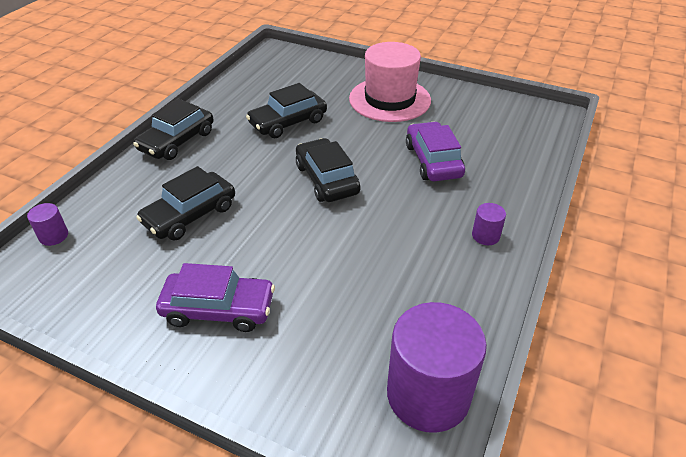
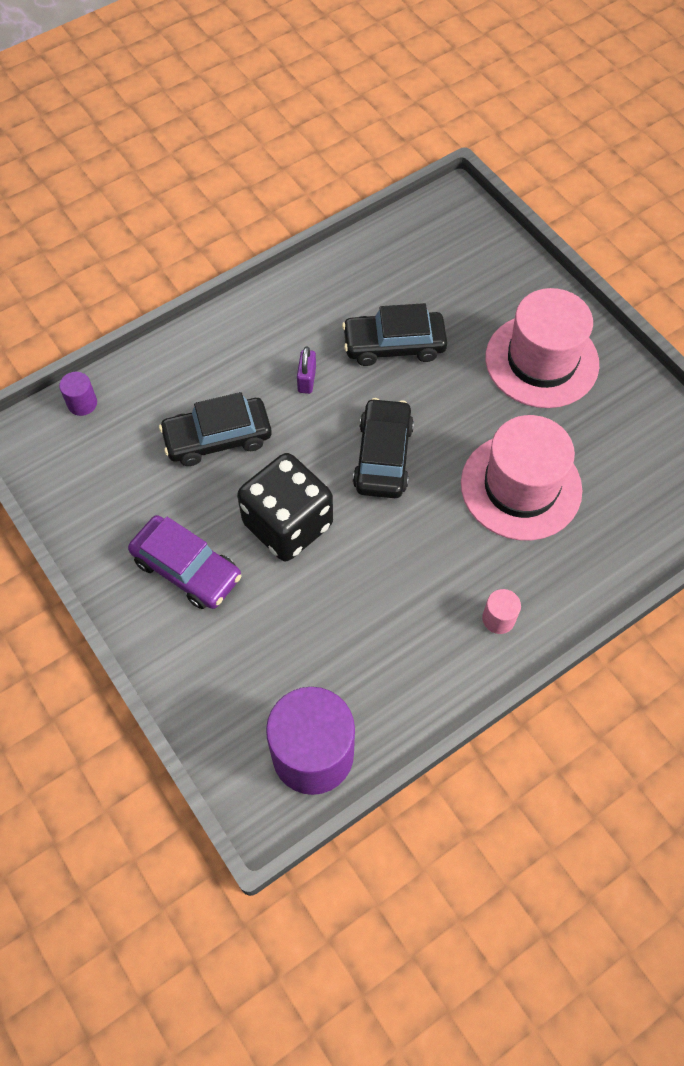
camera: 30 degrees right, 20 degrees up
(177, 141) = (256, 320): black car -> none
(238, 159) = (307, 380): none -> purple padlock
(285, 244) = (288, 524): none -> black dice
(433, 161) = (521, 486): purple car -> pink hat
(485, 236) = (498, 619): purple cylinder -> pink cylinder

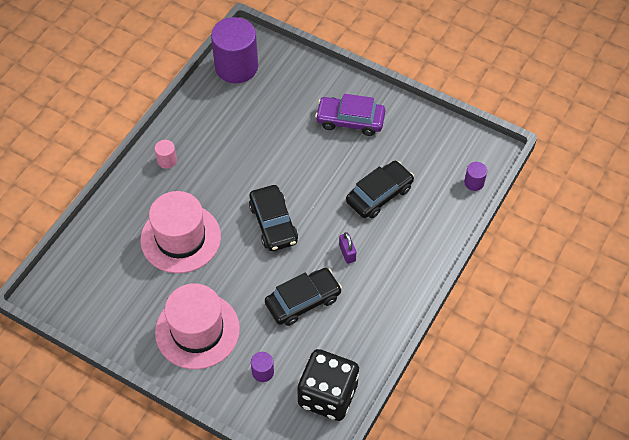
camera: 155 degrees right, 5 degrees down
(288, 524) = (309, 163): black dice -> black dice (328, 395)
(480, 288) = (263, 372): none -> purple cylinder

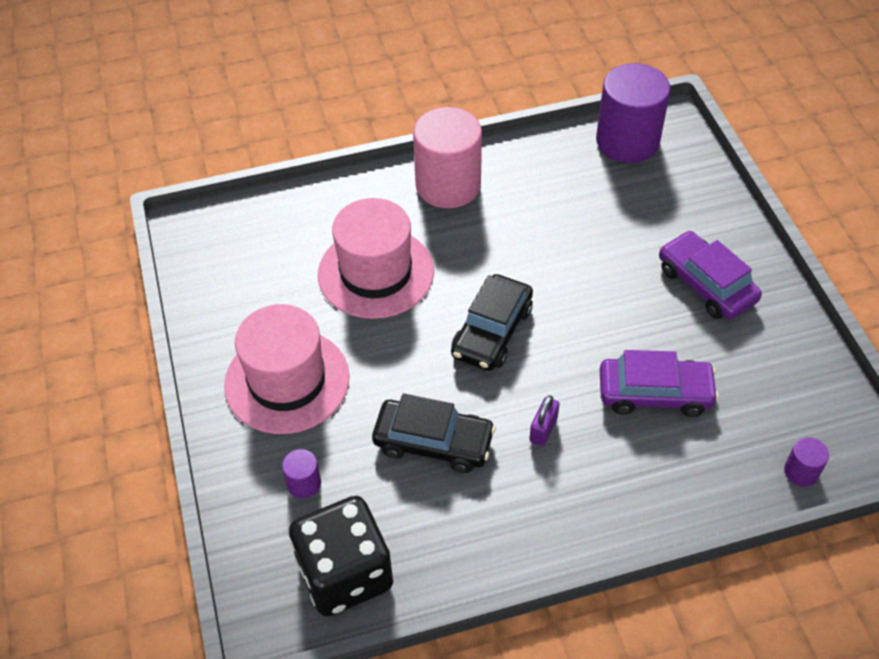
camera: 45 degrees right, 5 degrees down
(167, 160) = (448, 185): pink cylinder -> pink cylinder, size x2.32
(379, 194) = (655, 393): black car -> purple car

